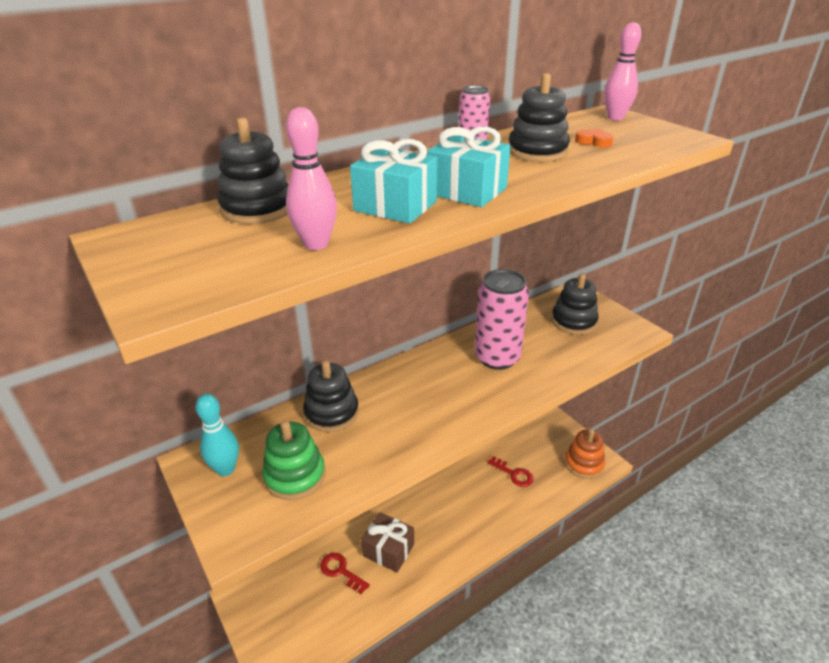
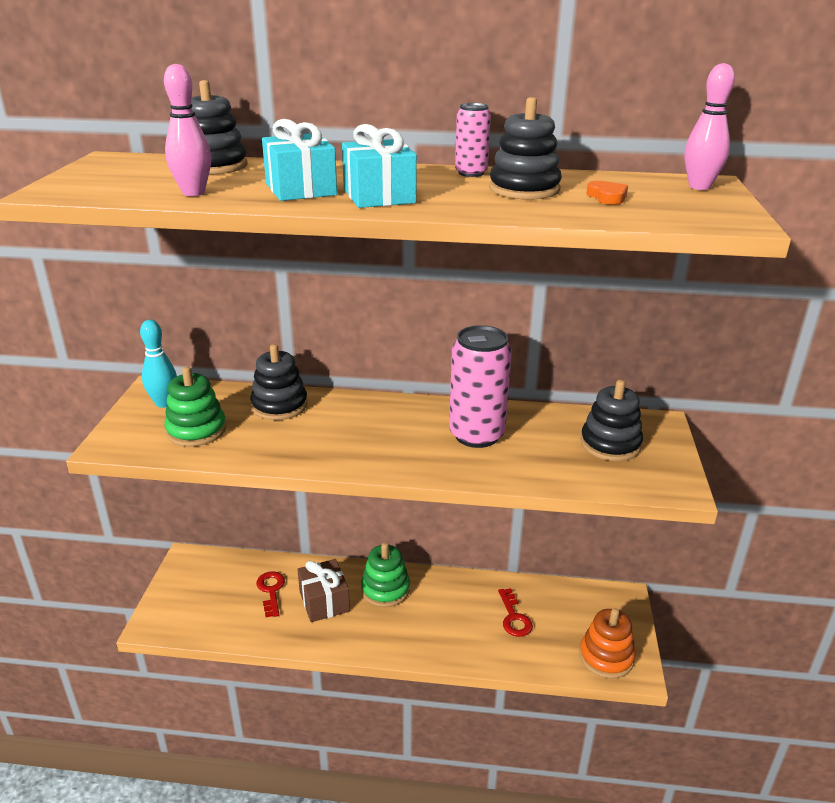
camera: 40 degrees right, 5 degrees down
(419, 511) = (385, 589): none -> green stacking toy

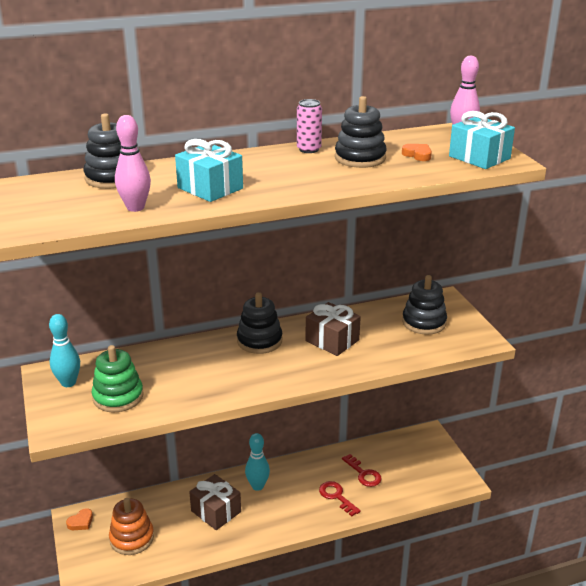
camera: 25 degrees left, 0 degrees up
(189, 565) = (81, 522): none -> orange heart
(271, 591) = (167, 518): red key -> red key (336, 496)
(279, 406) = (167, 358): black stacking toy -> black stacking toy (259, 341)
(379, 196) = (273, 183): turquoise gift -> turquoise gift (479, 157)
(385, 589) = (257, 486): green stacking toy -> turquoise bowling pin
(476, 435) = (332, 340): pink can -> brown gift
(606, 657) = (440, 479): orange stacking toy -> orange stacking toy (132, 538)

